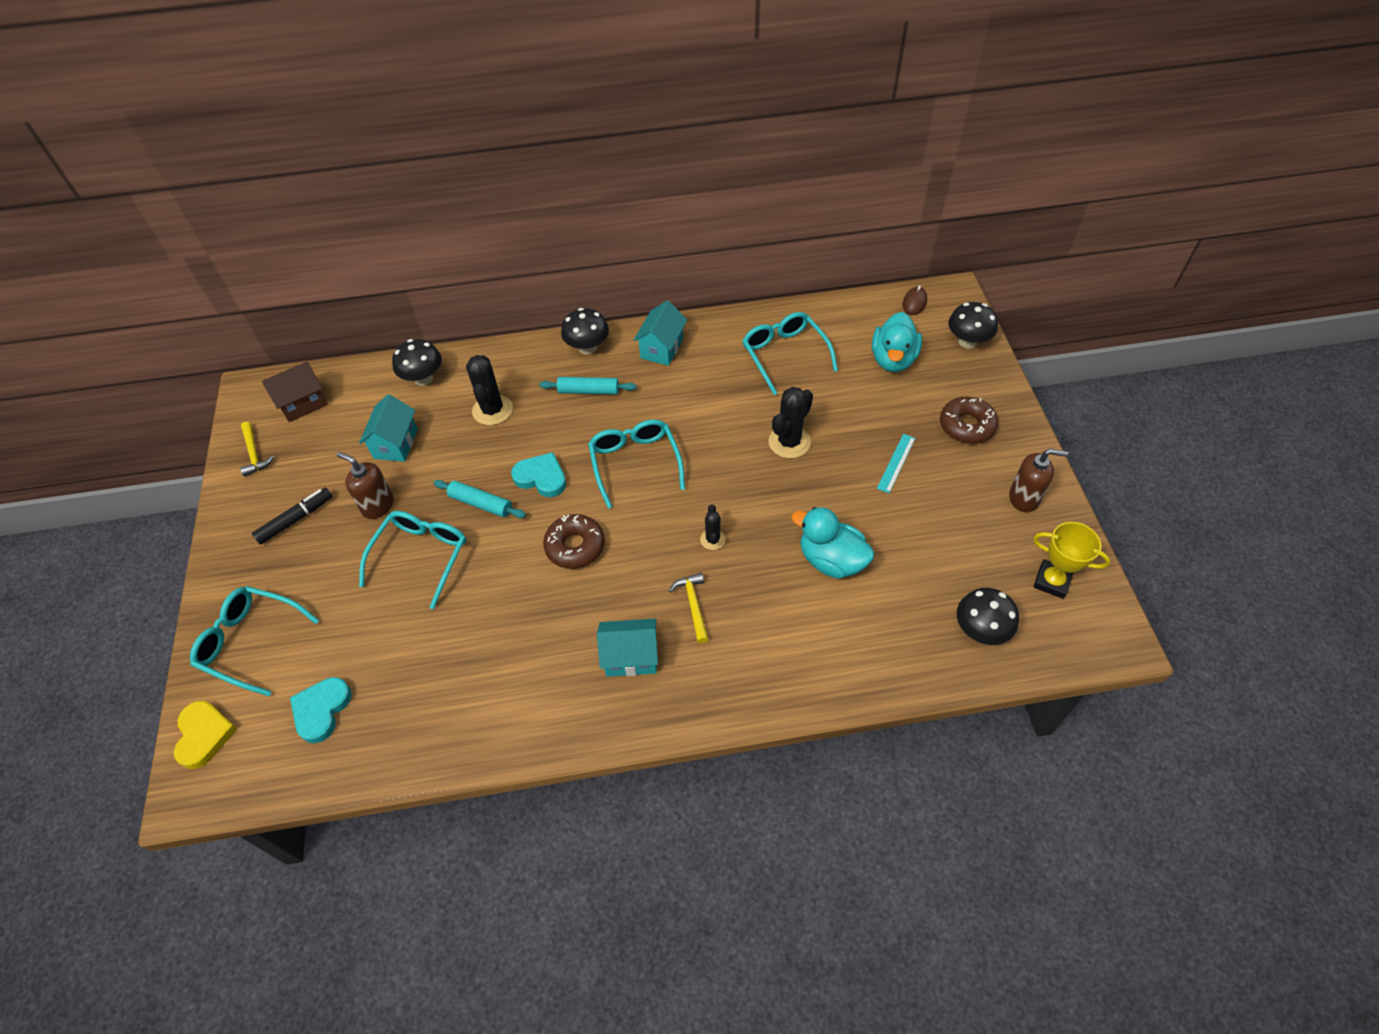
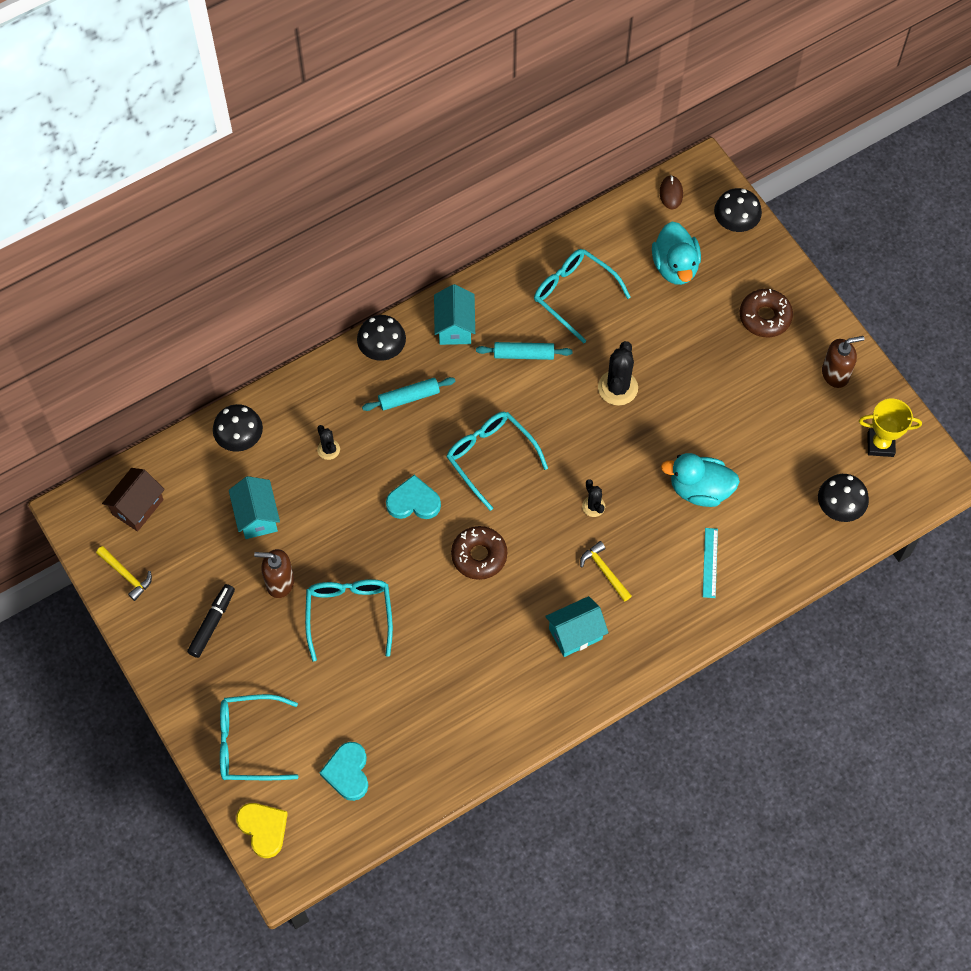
camera: 25 degrees left, 10 degrees up
(481, 503) = (373, 546): turquoise rolling pin -> turquoise rolling pin (523, 354)
(492, 410) = (328, 449): black cactus -> black cactus, size x0.56
(896, 463) = (718, 376): turquoise ruler -> turquoise ruler (710, 562)

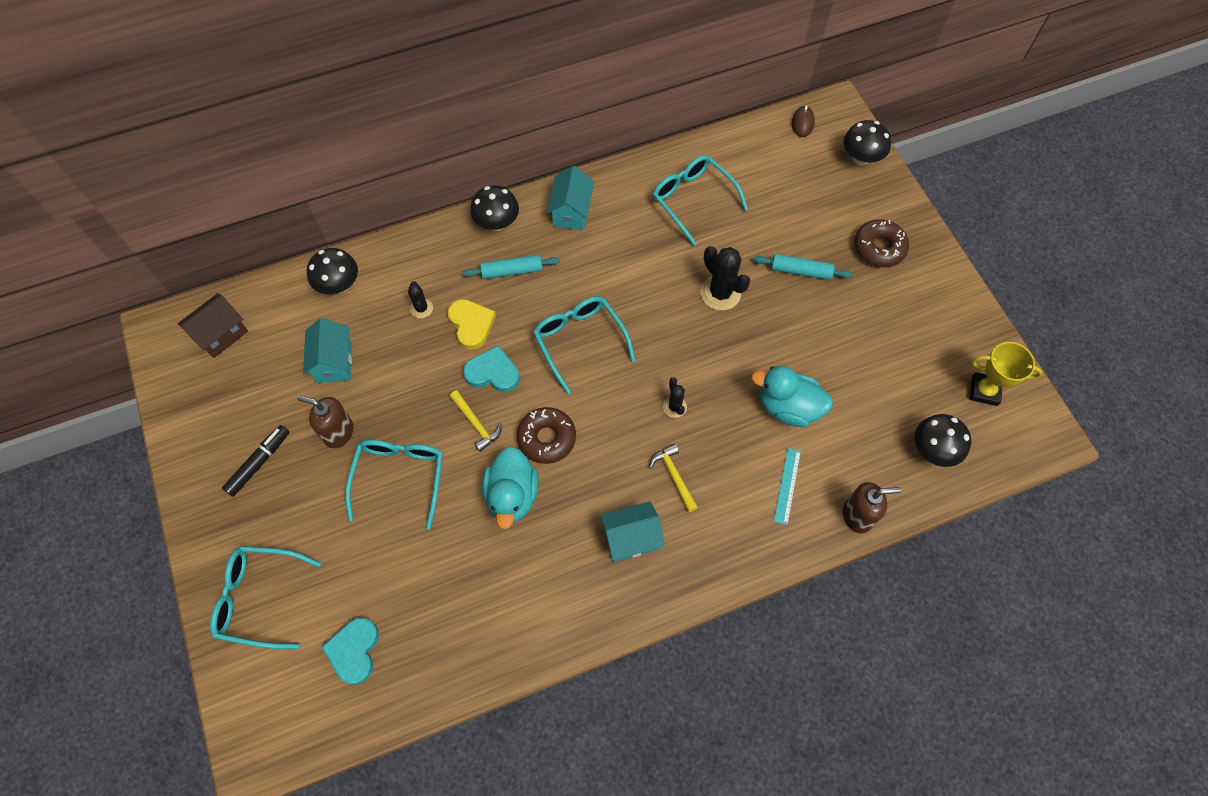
camera: 10 degrees right, 0 degrees up
(126, 575) = (189, 399): yellow hammer -> yellow hammer (476, 424)
(263, 829) = (247, 700): yellow heart -> yellow heart (471, 325)
(523, 354) = (633, 248): turquoise rolling pin -> turquoise rolling pin (800, 271)
(618, 388) = (720, 293): black cactus -> black cactus turned 60 degrees counterclockwise
(675, 266) = (796, 188): turquoise duck -> turquoise duck (512, 495)
(835, 374) = (944, 313): brown soap dispenser -> brown soap dispenser (857, 515)

